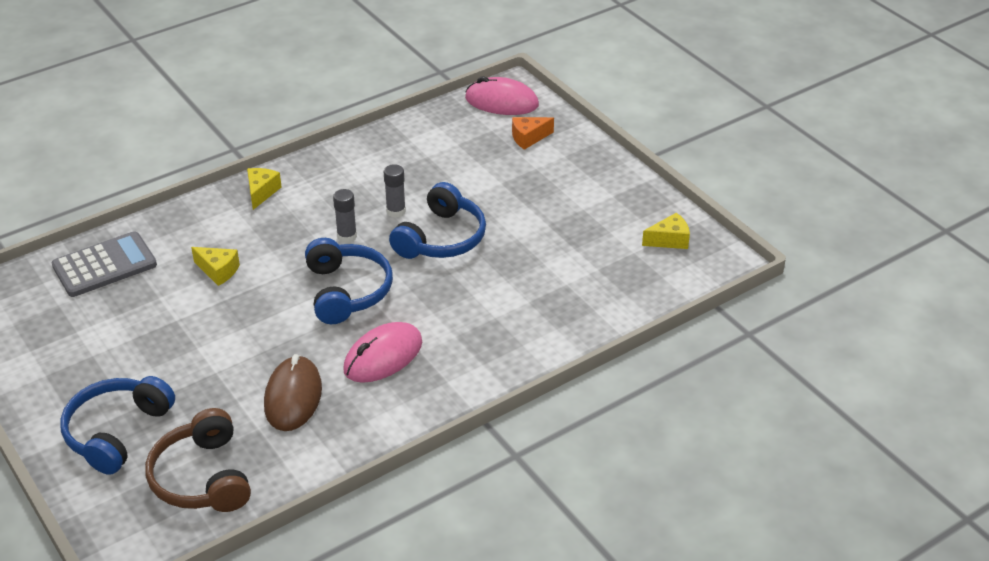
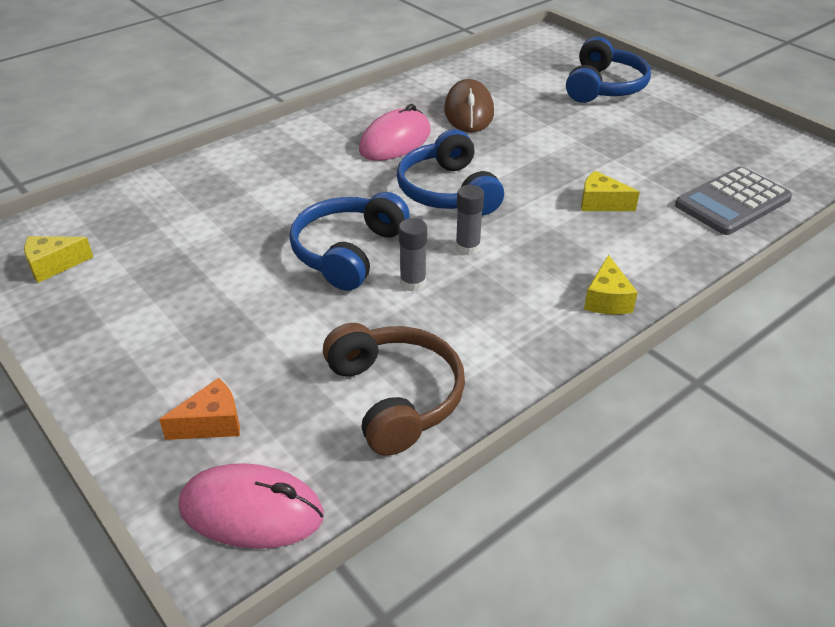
camera: 175 degrees right, 0 degrees up
(202, 477) = (518, 68): brown headphones -> brown headphones (395, 397)

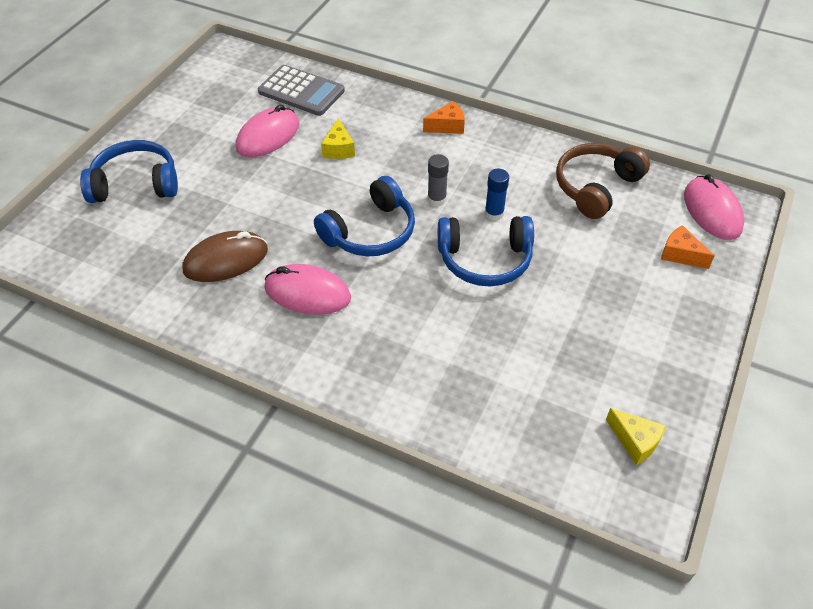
camera: 115 degrees left, 10 degrees up
(413, 283) = (494, 214): grey glue stick -> blue glue stick
(607, 299) = (447, 126): yellow cheese -> orange cheese
(647, 164) = (268, 136): none -> pink mouse

